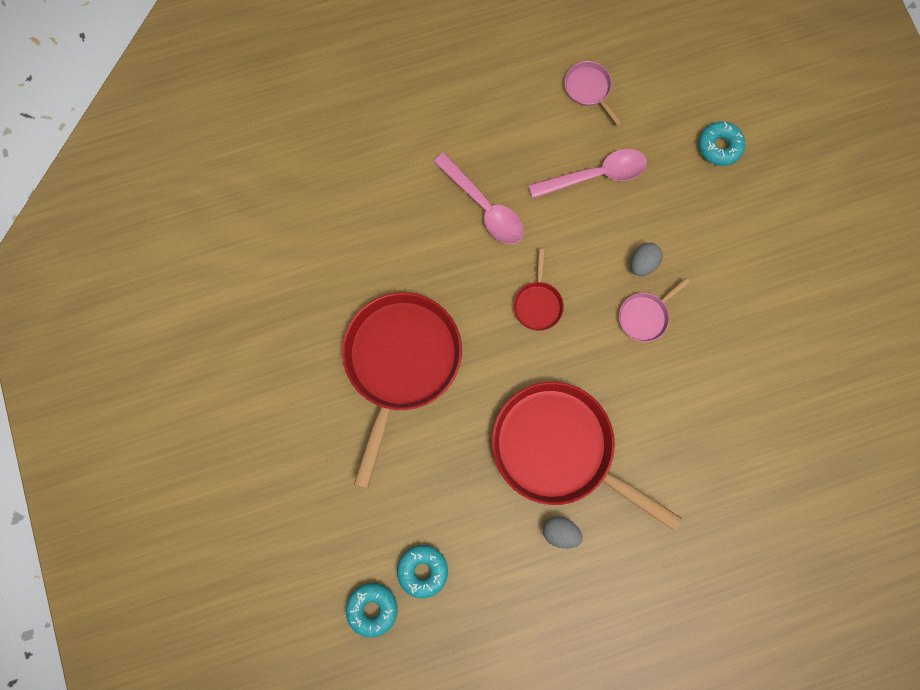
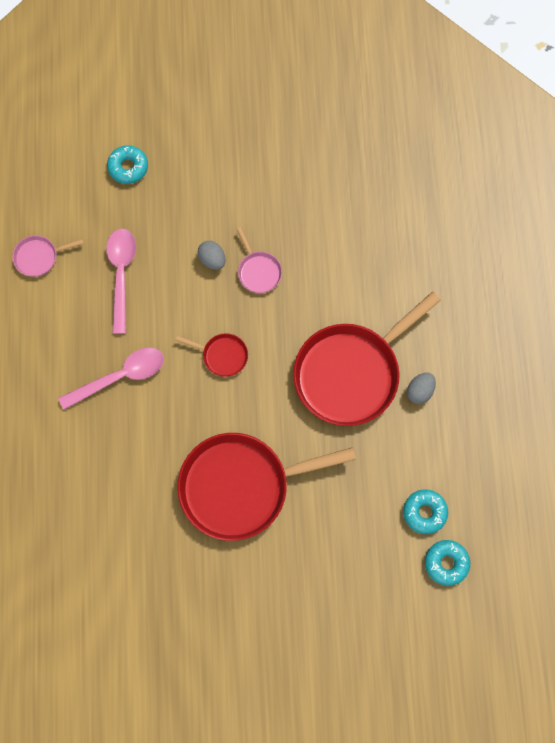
camera: 75 degrees left, 5 degrees down
(400, 362) = (241, 486): red pan -> red pan turned 45 degrees counterclockwise

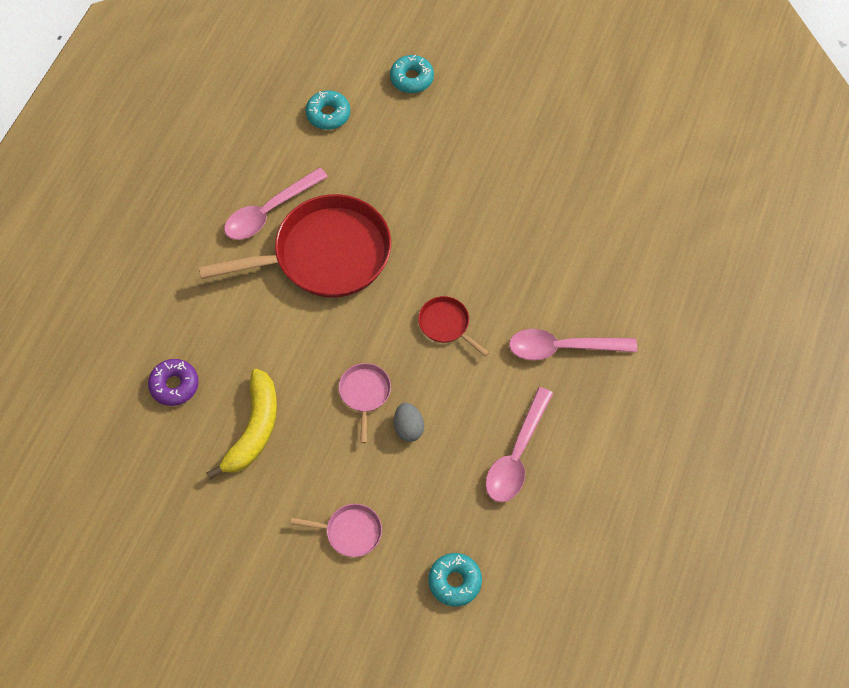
camera: 155 degrees left, 10 degrees down
(39, 257) = (603, 516): pink pan -> pink pan (350, 532)
(241, 486) = (486, 201): red pan -> none
(326, 209) = (254, 429): none -> yellow banana
(405, 215) = (174, 385): none -> purple donut
(420, 391) = (269, 212): grey egg -> pink spoon
(446, 563) = (333, 71): turquoise donut -> turquoise donut (412, 78)

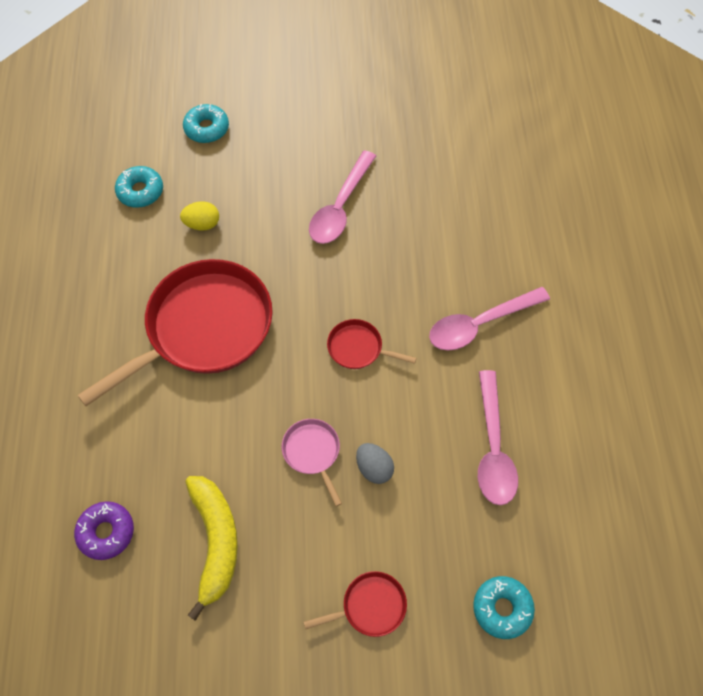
camera: 25 degrees left, 0 degrees up
(269, 212) = (125, 308): pink spoon -> pink spoon (340, 207)
(350, 532) = (370, 606): pink pan -> red pan
(367, 164) = (202, 224): none -> yellow egg

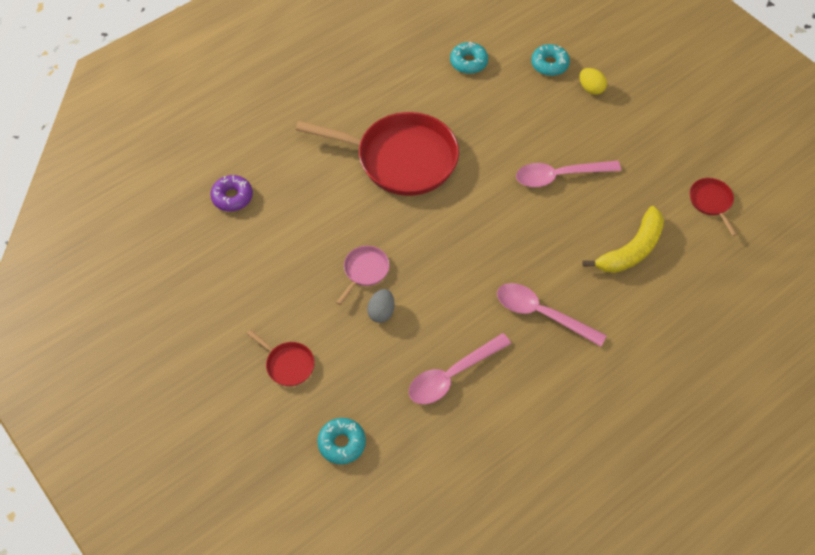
camera: 55 degrees right, 5 degrees down
(202, 224) = (475, 109): yellow egg -> yellow egg (591, 89)
(215, 542) = (267, 255): yellow banana -> yellow banana (631, 250)
(358, 348) = (460, 252): red pan -> red pan (711, 202)

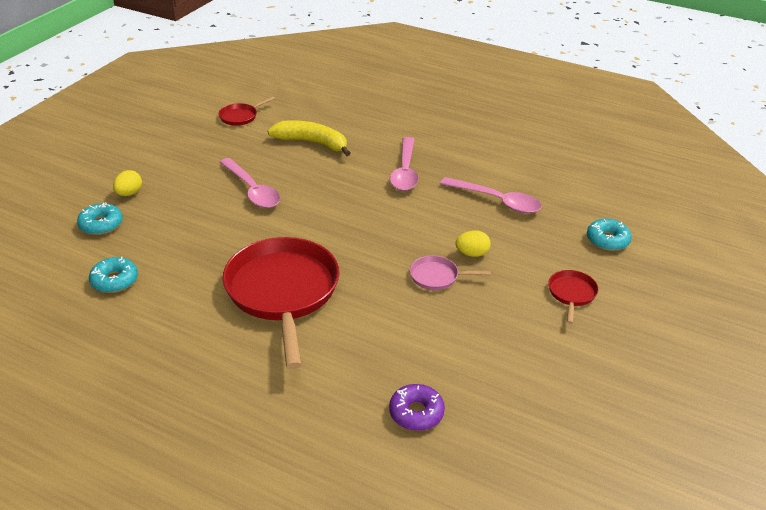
camera: 115 degrees left, 20 degrees down
(381, 312) = (472, 254): grey egg -> yellow egg

